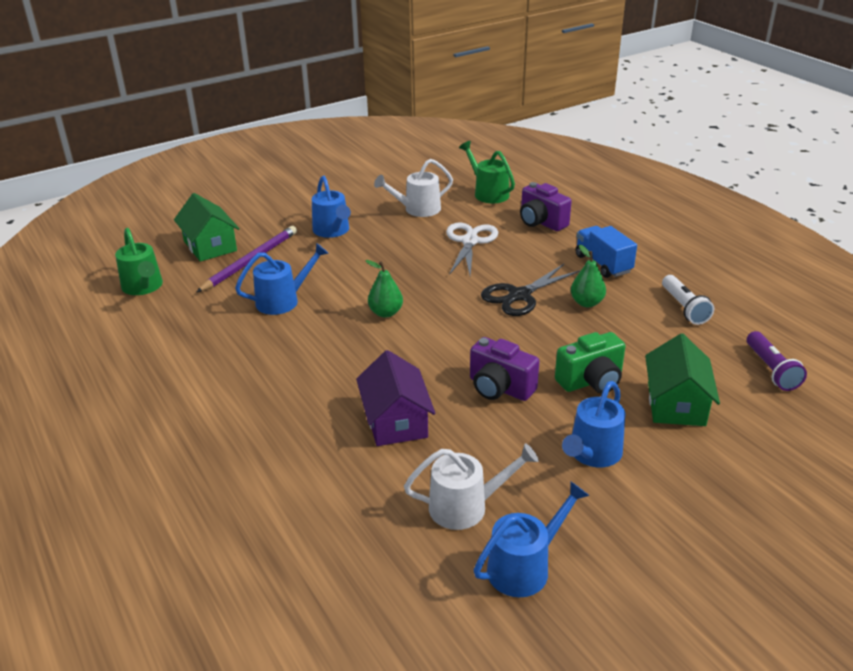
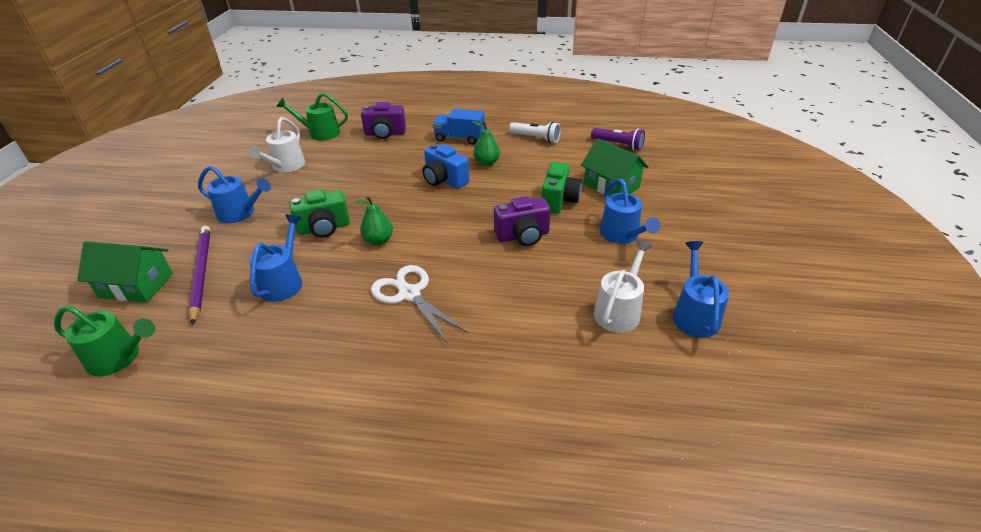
camera: 50 degrees left, 5 degrees up
(366, 278) = (324, 228): none -> green camera
(396, 421) = (501, 297): purple house -> none
(470, 241) = (359, 167): white scissors -> white scissors (409, 294)
(519, 295) = (444, 180): black scissors -> blue camera

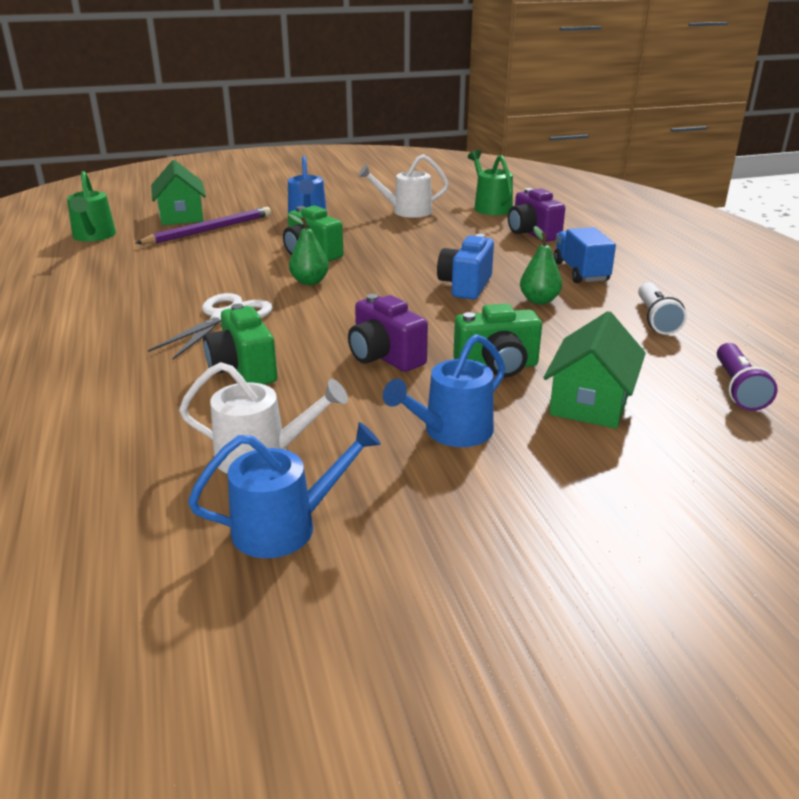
camera: 65 degrees right, 10 degrees down
(283, 282) = (214, 260): blue watering can -> none
(503, 299) = (243, 370): none -> green camera

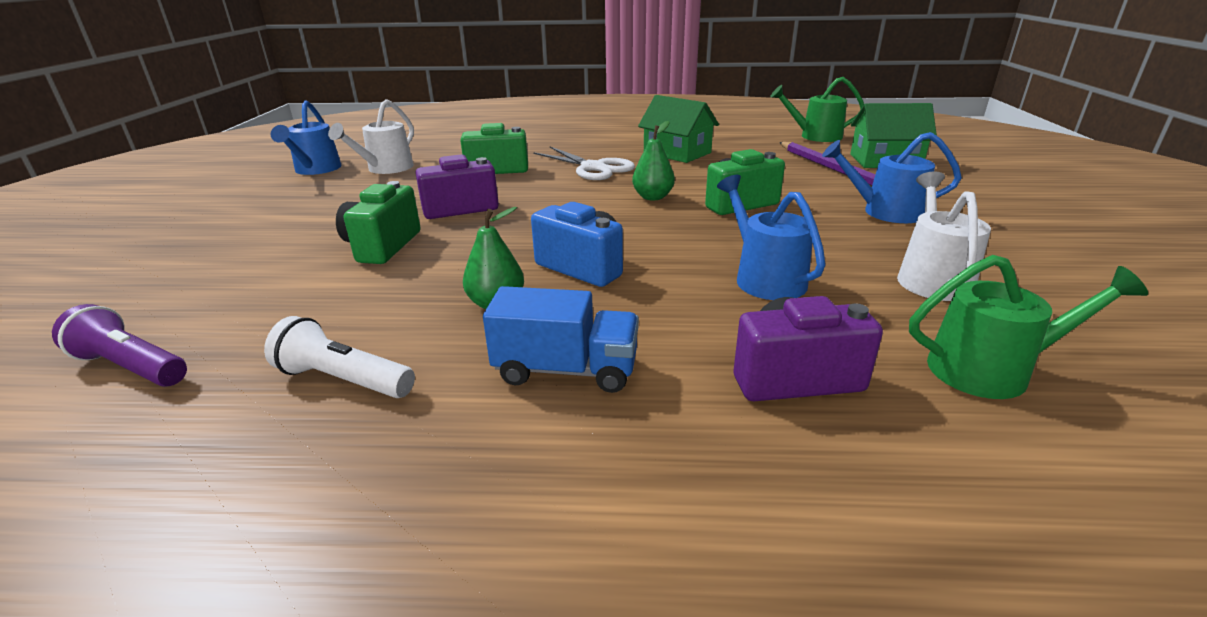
camera: 110 degrees right, 0 degrees up
(451, 432) = (323, 214): blue watering can -> blue watering can (764, 278)
(590, 402) = (266, 272): green house -> green house (677, 153)

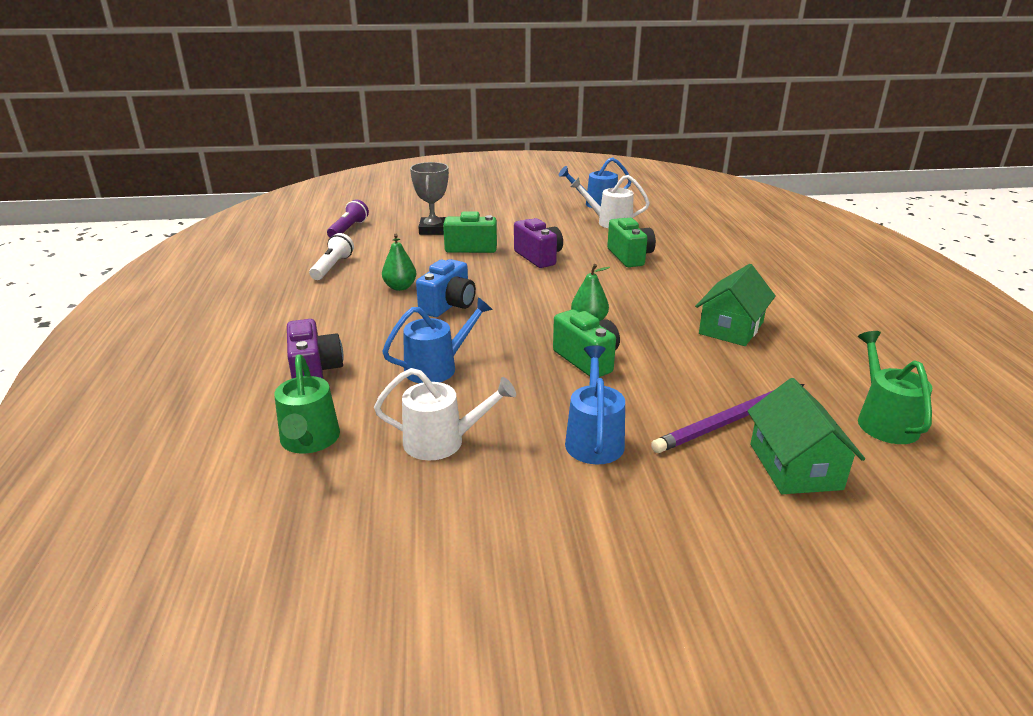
camera: 80 degrees right, 0 degrees up
(266, 274) = (433, 230): none -> grey trophy
(566, 370) = (332, 312): blue truck -> none
(593, 168) = (655, 292): white scissors -> none

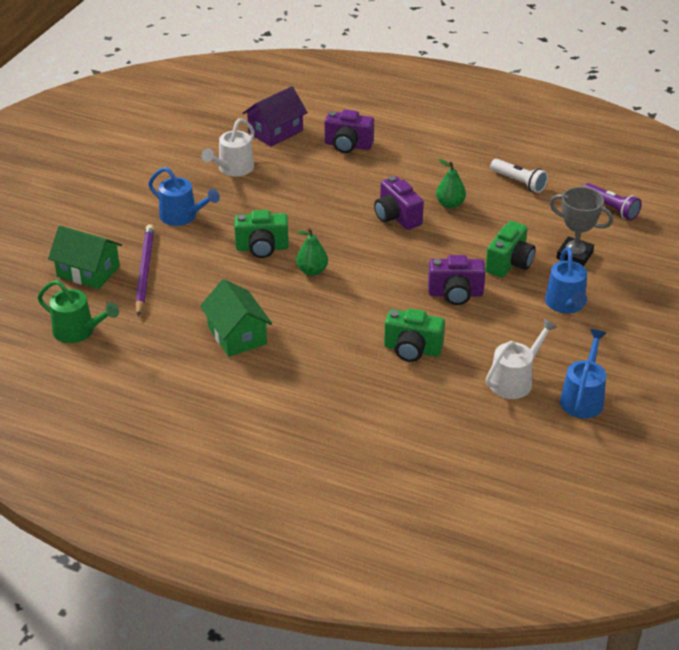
camera: 120 degrees right, 10 degrees up
(309, 441) = (275, 132): green watering can -> purple house
(437, 367) = (311, 188): blue watering can -> blue watering can (566, 304)
(448, 305) = (397, 217): blue camera -> purple camera

